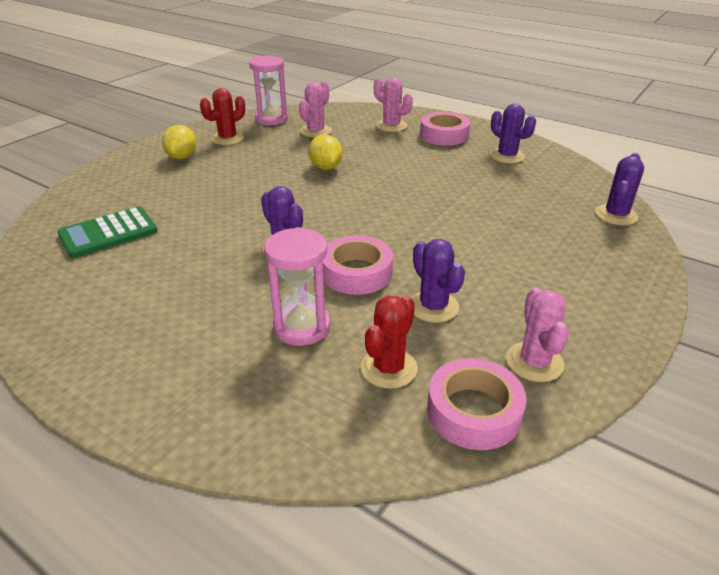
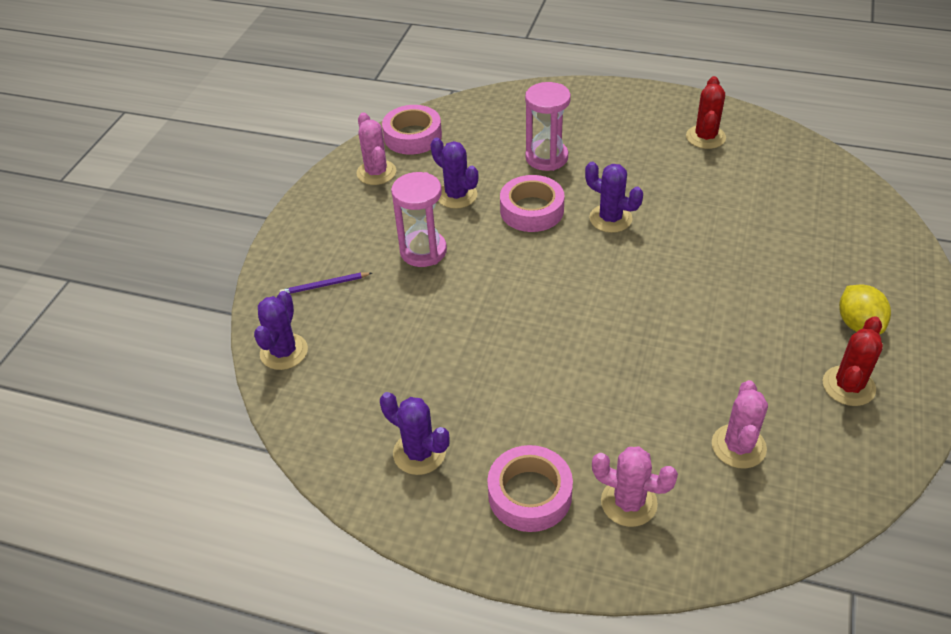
camera: 165 degrees right, 10 degrees up
(108, 233) = (786, 195): green calculator -> none
(271, 119) = (840, 467): pink hourglass -> pink hourglass (423, 251)
(326, 167) = (657, 353): yellow lemon -> none
(389, 368) = (473, 147): red cactus -> red cactus (705, 137)
(588, 252) = (324, 285): none -> purple pencil

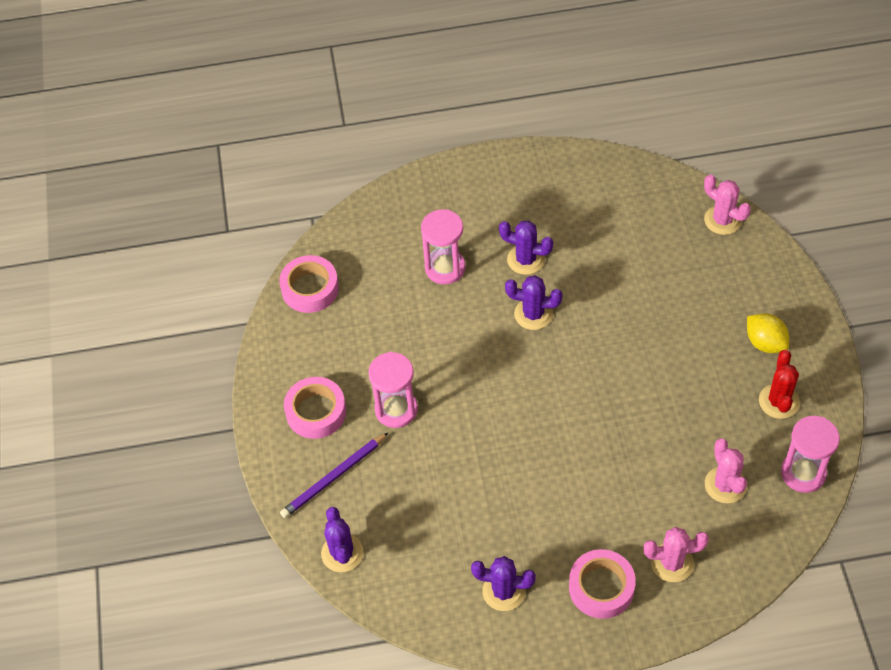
camera: 25 degrees left, 10 degrees up
(324, 285) = (334, 477): purple pencil -> purple pencil, size x1.61
(376, 172) = (302, 343): pink cactus -> pink cactus (722, 220)
(456, 195) = (390, 340): purple cactus -> purple cactus (526, 259)
(532, 210) = (463, 331): pink tape -> pink tape (316, 412)
(705, 137) = (569, 194): red cactus -> none
(845, 471) = (803, 473): none -> pink hourglass

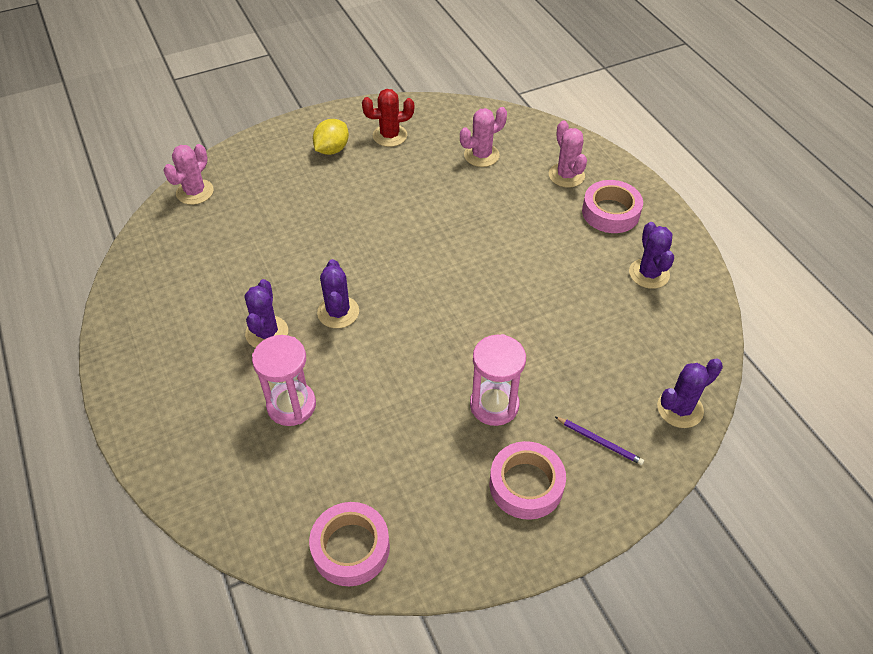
camera: 110 degrees left, 5 degrees down
(334, 477) = (600, 442): purple pencil -> purple pencil, size x0.62
(803, 473) = (453, 116): pink hourglass -> none

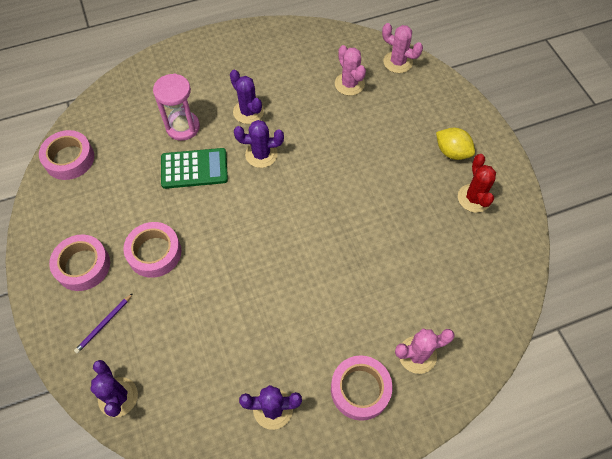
camera: 95 degrees right, 10 degrees up
(267, 333) = (248, 112): purple cactus -> purple cactus turned 45 degrees clockwise
(363, 381) = (194, 169): none -> green calculator
(481, 155) = (447, 276): pink cactus -> pink cactus (349, 84)
(494, 405) = (154, 253): pink hourglass -> pink tape

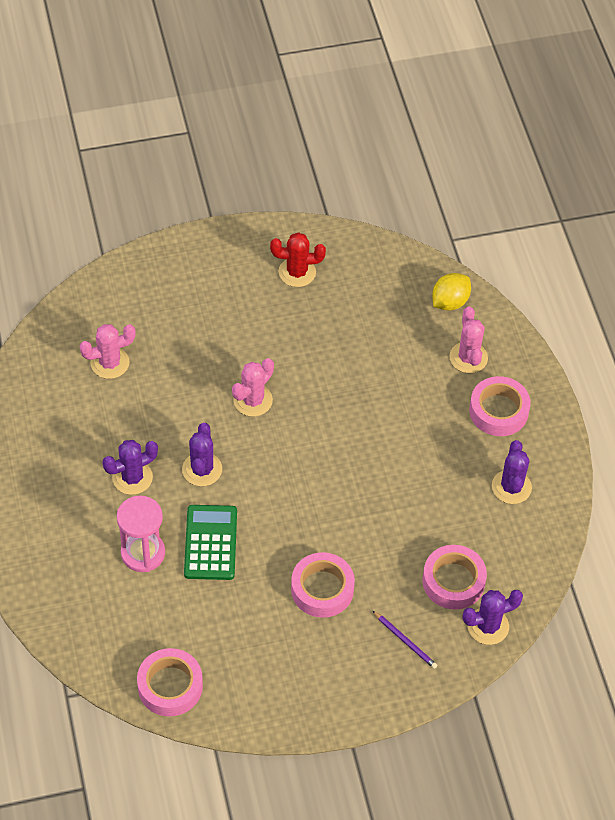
camera: 85 degrees left, 5 degrees down
(83, 266) = (329, 665): pink tape -> pink tape (453, 581)
(398, 62) = (85, 306): pink cactus -> pink cactus (253, 400)
(452, 152) = (232, 279): yellow lemon -> yellow lemon (450, 302)

